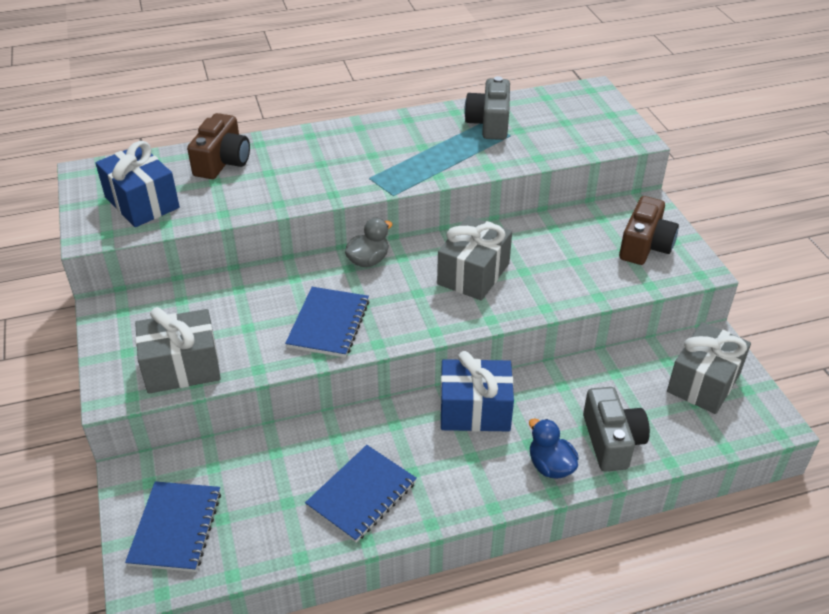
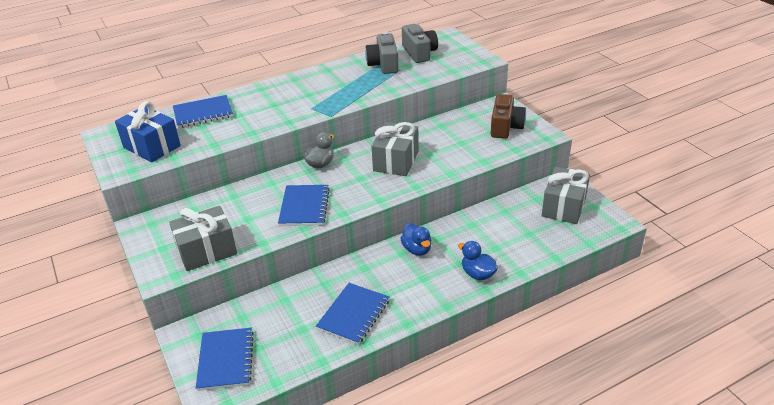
camera: 10 degrees left, 5 degrees down
(222, 162) = (203, 113): brown camera -> blue notebook
(475, 410) = (417, 249): blue gift -> blue duck
(611, 441) = (514, 252): grey camera -> grey camera (419, 53)

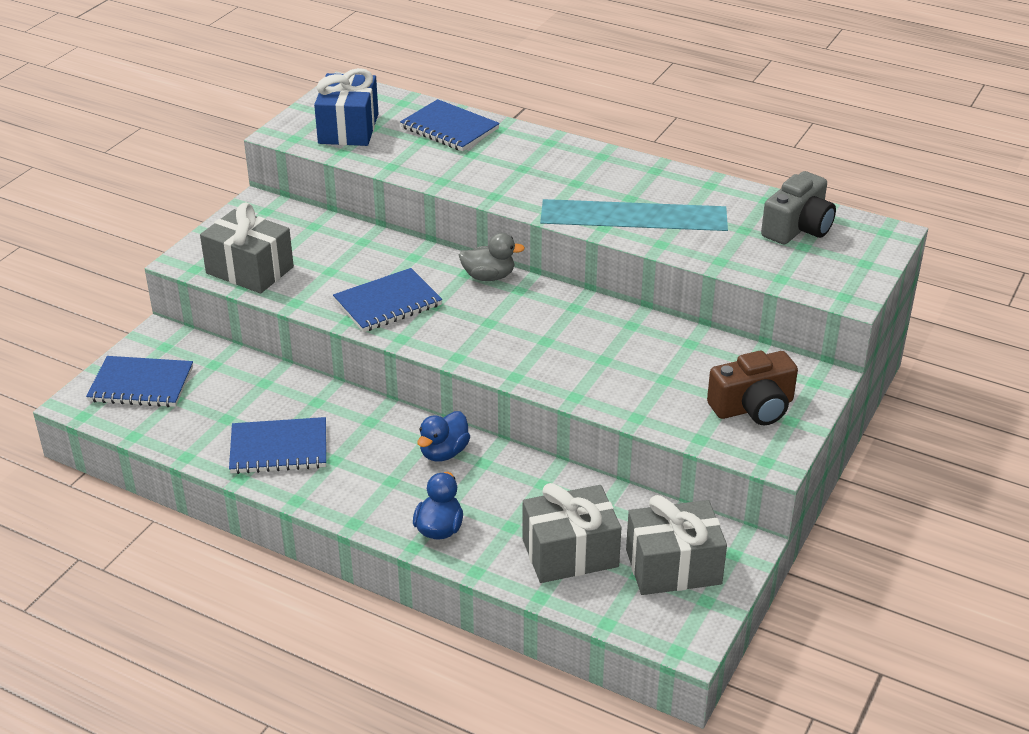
camera: 55 degrees right, 0 degrees up
(226, 360) = (141, 384): blue notebook -> blue notebook turned 45 degrees clockwise
(383, 64) = (725, 210): grey camera -> none
(396, 161) = (557, 336): grey gift -> grey gift (570, 553)

